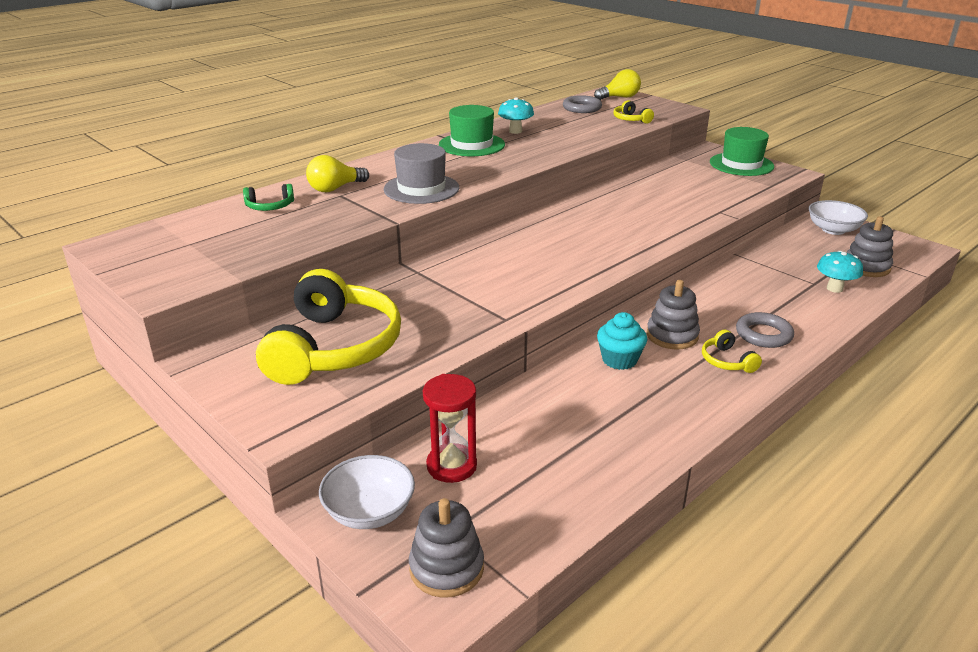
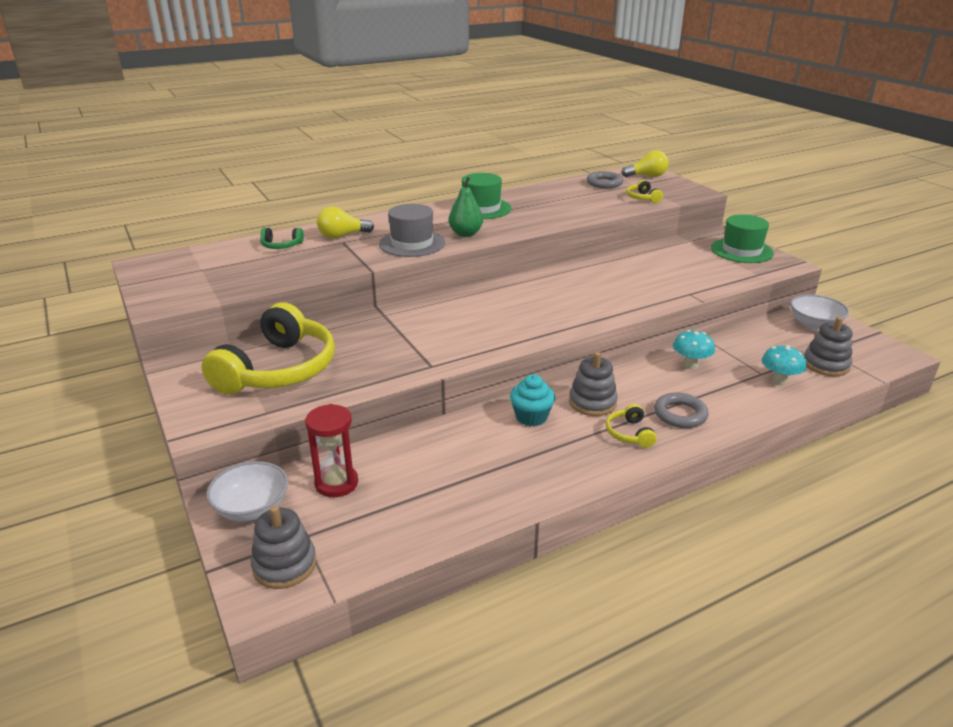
camera: 15 degrees right, 0 degrees up
(473, 173) = (465, 234): none -> green pear
(515, 131) = (528, 199): turquoise mushroom -> turquoise mushroom (690, 365)

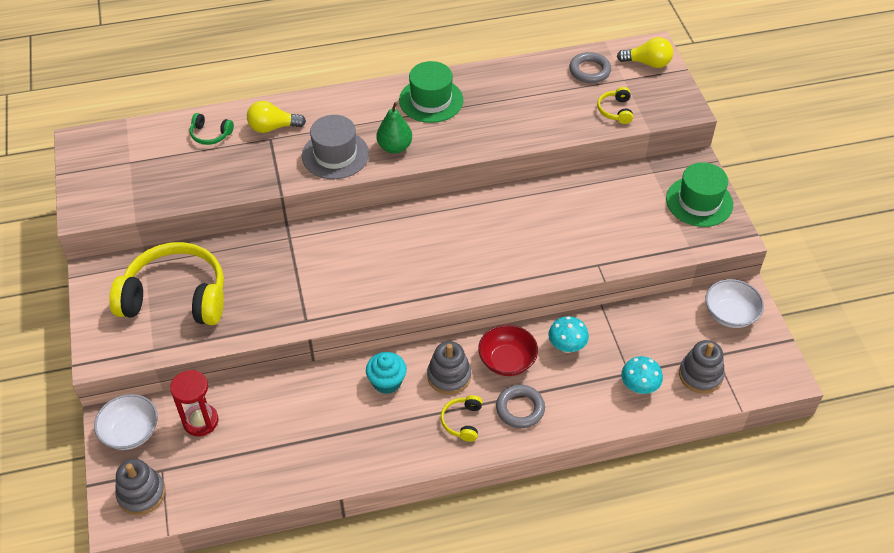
camera: 15 degrees right, 20 degrees up
(278, 369) = (176, 297): yellow headphones -> yellow headphones turned 120 degrees counterclockwise
(642, 383) = (507, 361): none -> red bowl

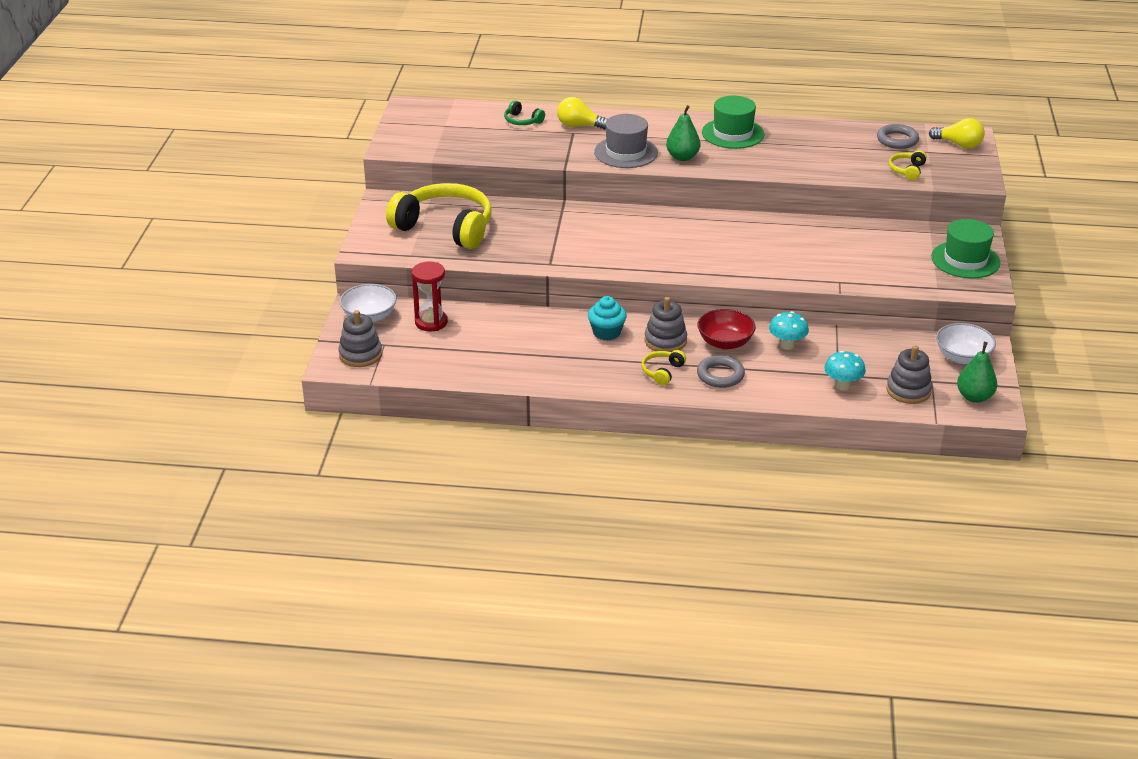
camera: 20 degrees right, 15 degrees down
(761, 365) = (974, 397): none -> green pear

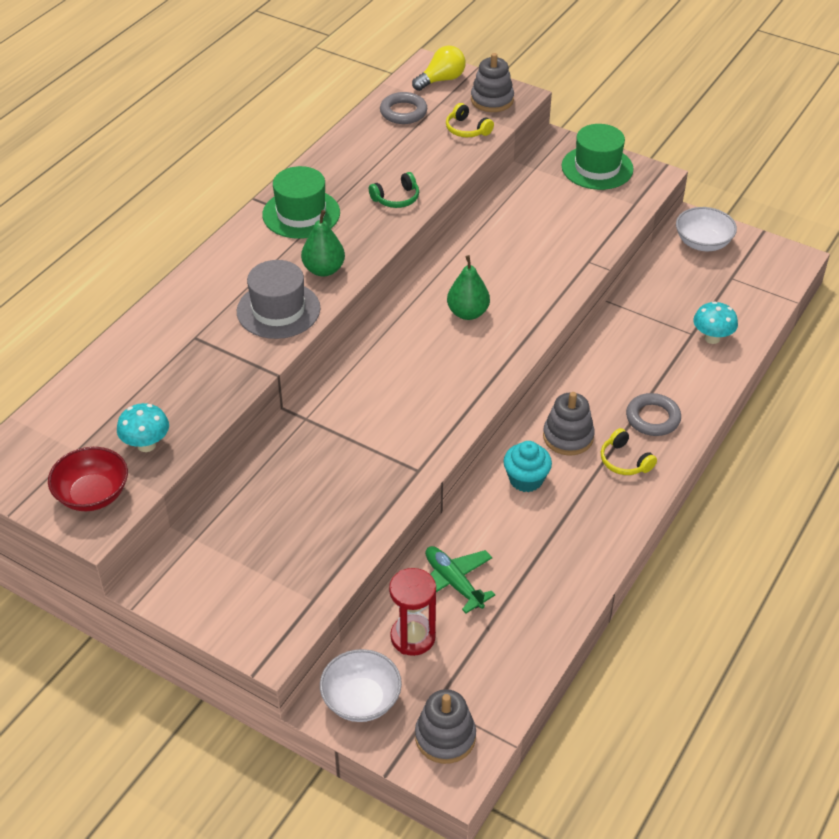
camera: 65 degrees left, 10 degrees up
(445, 228) = (269, 542): yellow headphones -> none
(488, 326) = (453, 583): none -> green plane
(522, 121) = (127, 372): green headphones -> green headphones (396, 198)
(579, 126) = (183, 326): yellow light bulb -> none
(725, 342) = (595, 392): red bowl -> red bowl (92, 494)
(787, 345) = (624, 349): turquoise mushroom -> turquoise mushroom (146, 445)
(908, 390) = (740, 298): grey stacking toy -> grey stacking toy (492, 100)
(974, 397) = (768, 262): green pear -> green pear (468, 313)

